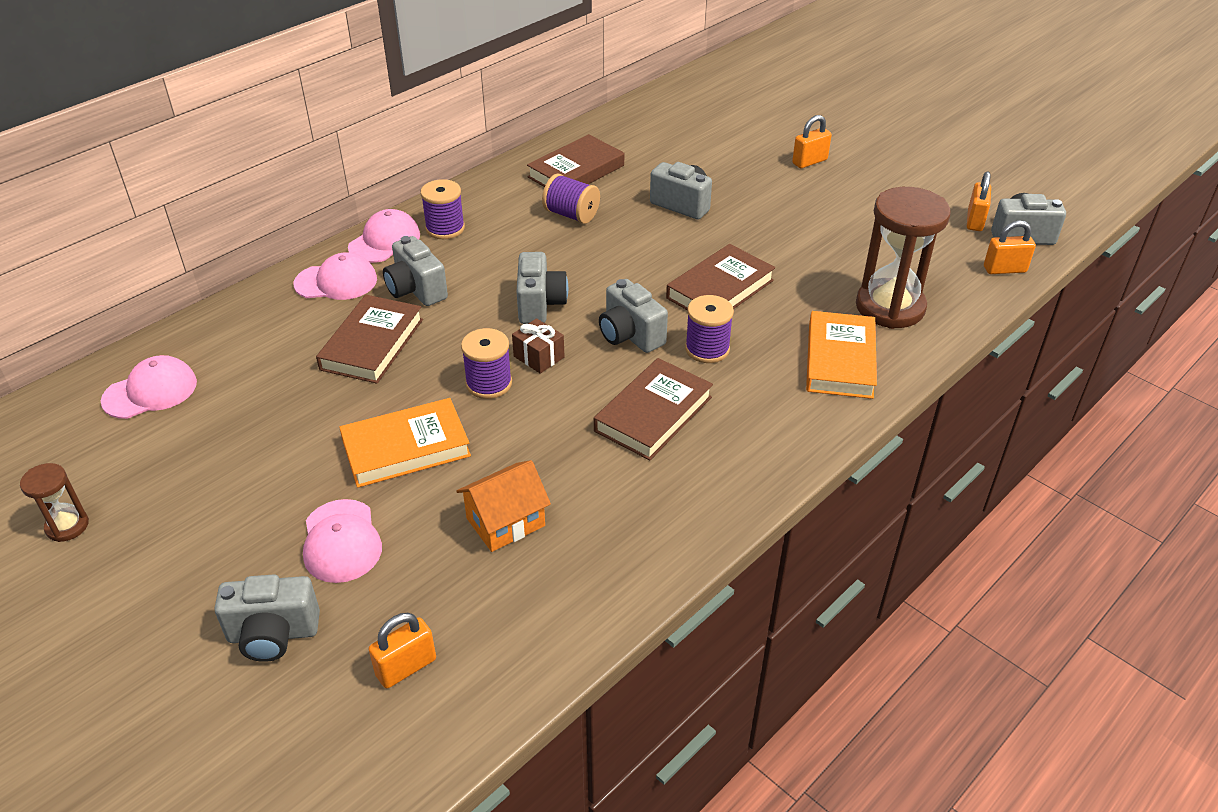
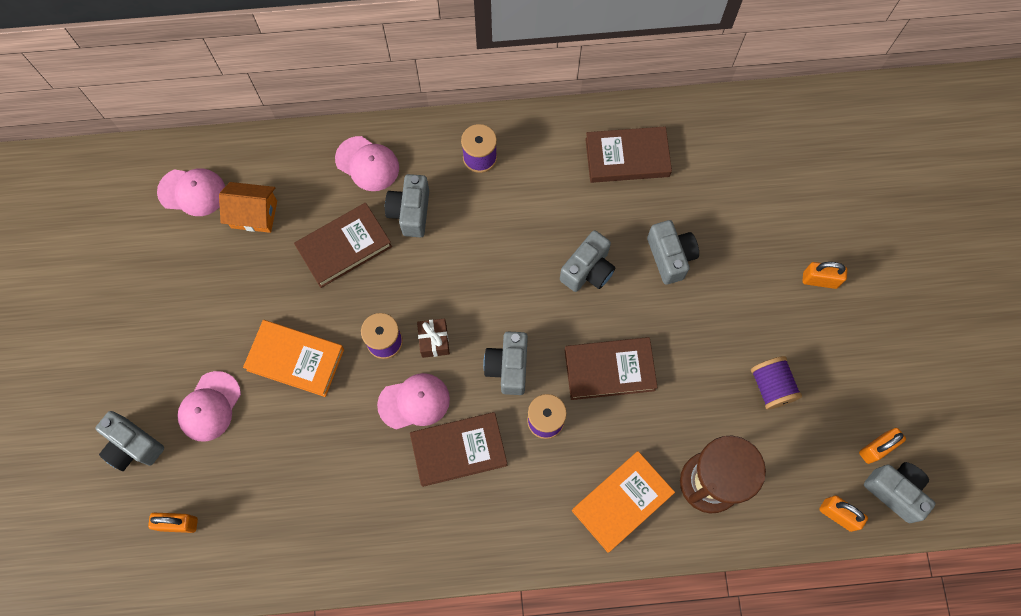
camera: 40 degrees right, 30 degrees up
(67, 526) = (86, 278): brown hourglass -> none
(384, 241) = (429, 141): pink cap -> pink cap (414, 402)
(505, 522) = (303, 465): orange house -> orange house (254, 214)
(540, 304) = (476, 290): grey camera -> grey camera (588, 270)
(571, 215) = (579, 208): purple spool -> purple spool (771, 386)

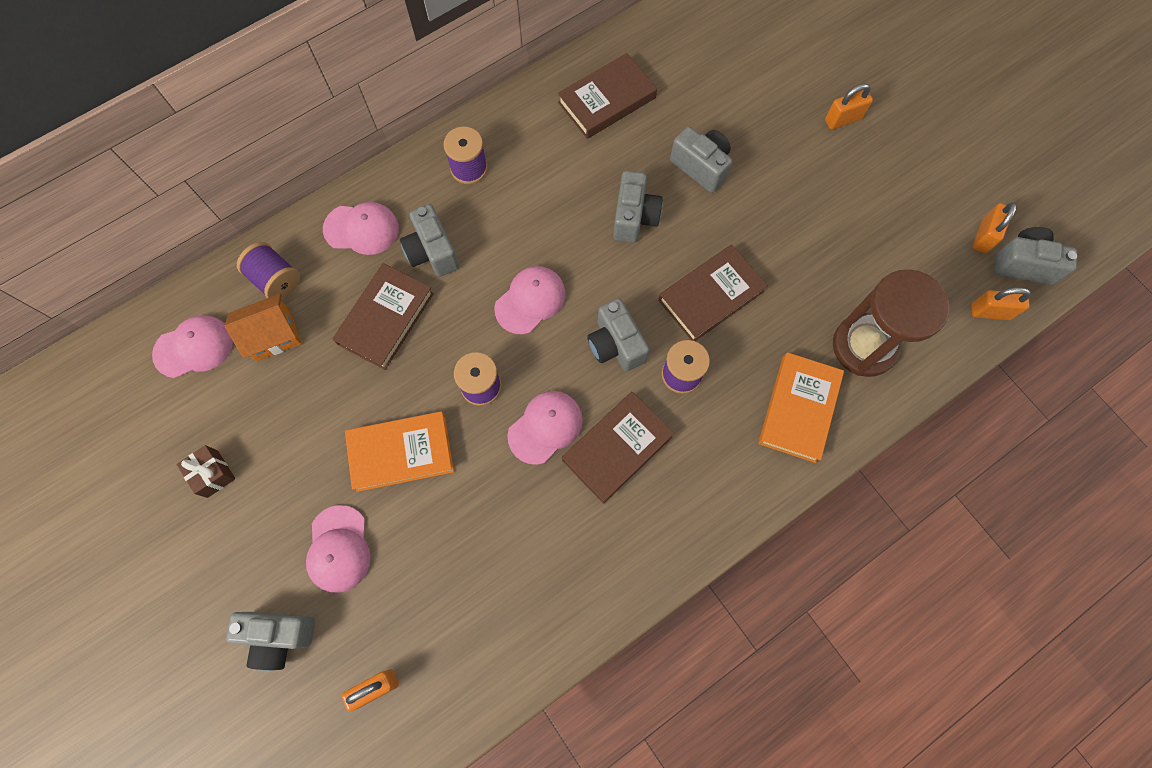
camera: 30 degrees left, 0 degrees up
(434, 341) = (529, 359): brown gift -> brown gift (212, 474)
(463, 294) = (530, 300): none -> pink cap
(771, 386) = (862, 232): purple spool -> purple spool (276, 280)

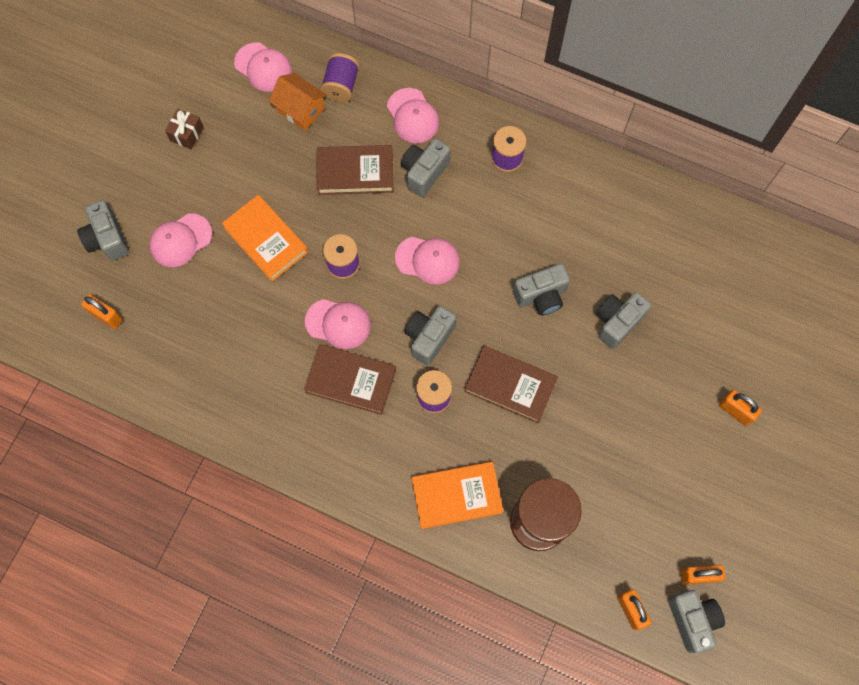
camera: 60 degrees right, 0 degrees up
(606, 100) = (630, 221): brown book -> none
(701, 167) = (617, 322): grey camera -> grey camera turned 150 degrees counterclockwise

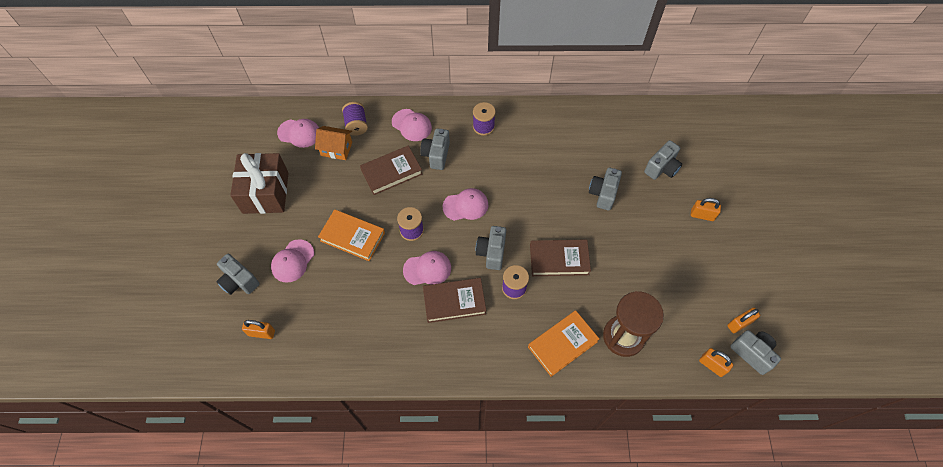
camera: 25 degrees left, 10 degrees down
(186, 134) = (265, 192): brown gift -> brown gift, size x2.35
(541, 296) = (548, 198): grey camera -> grey camera (661, 168)

